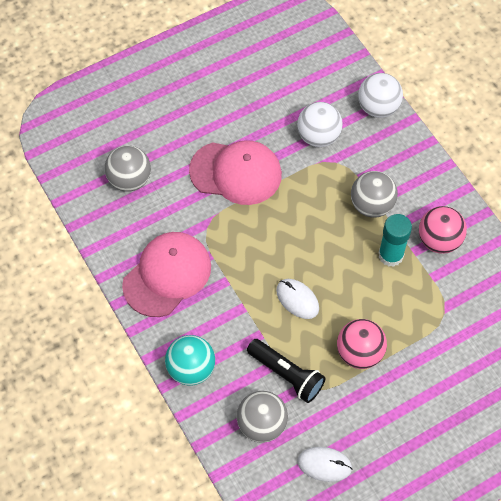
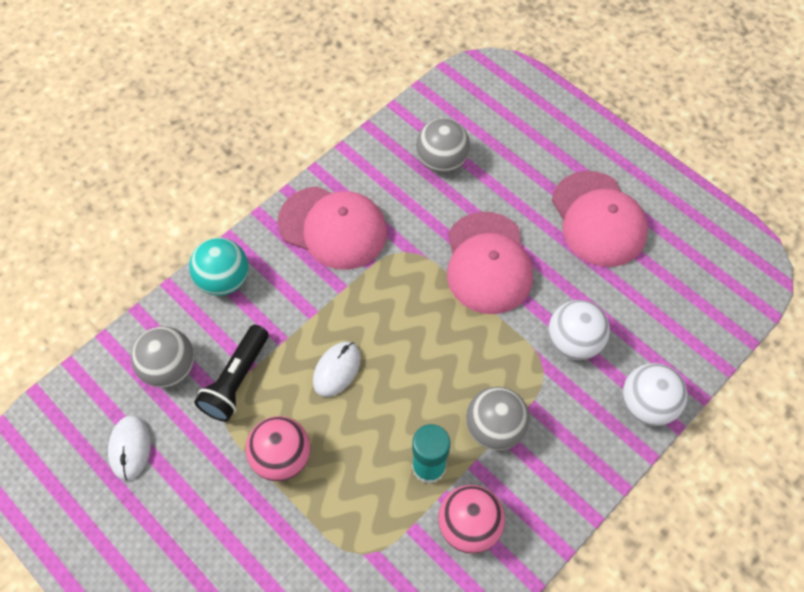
camera: 75 degrees right, 0 degrees up
(221, 89) = (598, 219): none -> pink cap

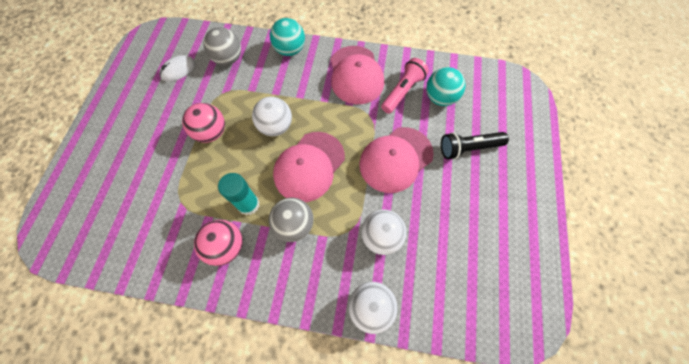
camera: 55 degrees right, 5 degrees up
(236, 380) = (240, 88): black flashlight -> black flashlight (468, 148)
(337, 370) = (275, 126): white mouse -> white ball
(400, 193) = (402, 91): none -> pink flashlight
(441, 161) = (440, 98): grey ball -> turquoise ball
(598, 219) = (477, 202): pink cap -> pink cap (309, 166)

